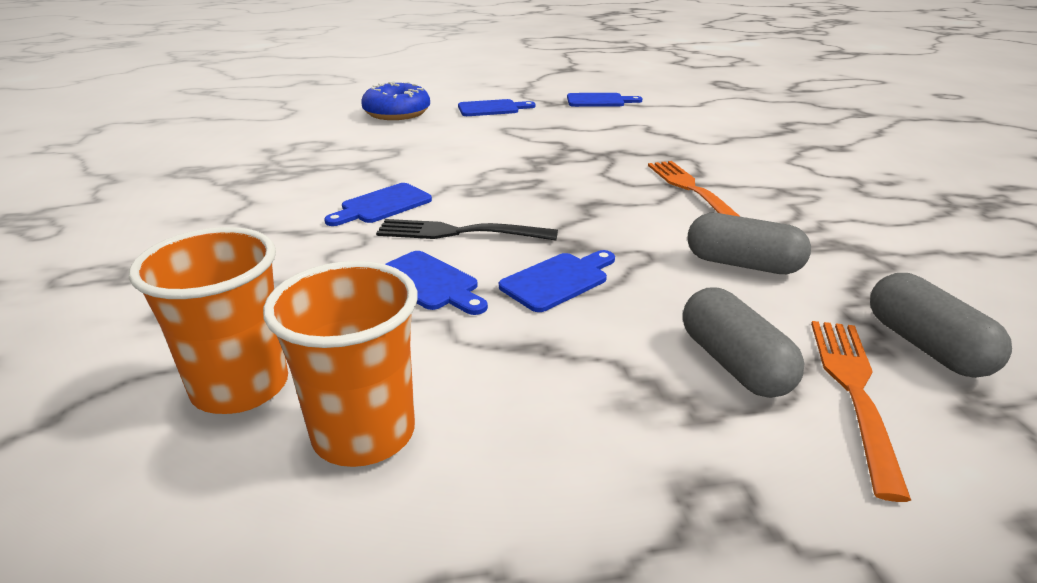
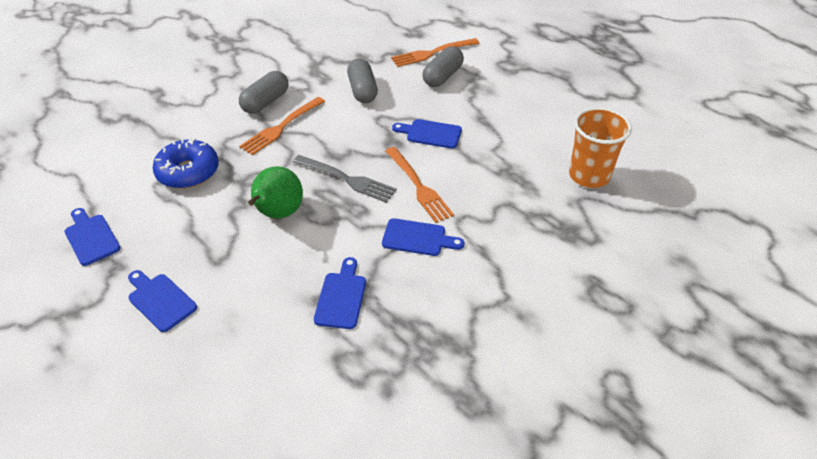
camera: 125 degrees left, 15 degrees up
(364, 433) = (567, 134): orange cup -> none
(397, 113) = (219, 367): blue donut -> blue donut (188, 172)
(429, 283) = (474, 169): blue cutting board -> blue cutting board (341, 297)
(459, 232) = (418, 186): black fork -> orange fork
(529, 157) = (278, 213): none -> green pear
(536, 198) = (347, 179): none -> grey fork
(925, 346) = (388, 44): grey capsule -> grey capsule (265, 102)

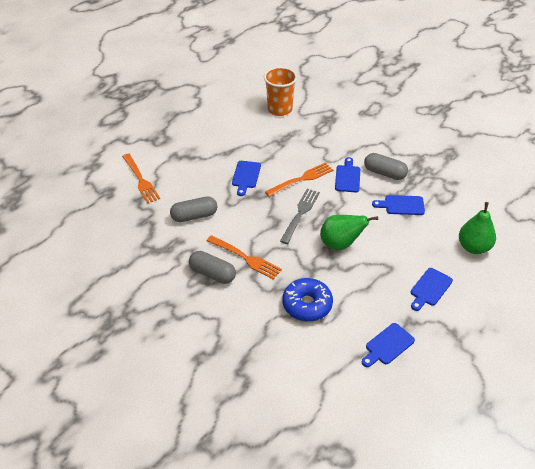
camera: 95 degrees left, 0 degrees up
(219, 380) = (473, 247): none -> green pear
(442, 76) = (174, 173): grey capsule -> grey capsule (384, 173)

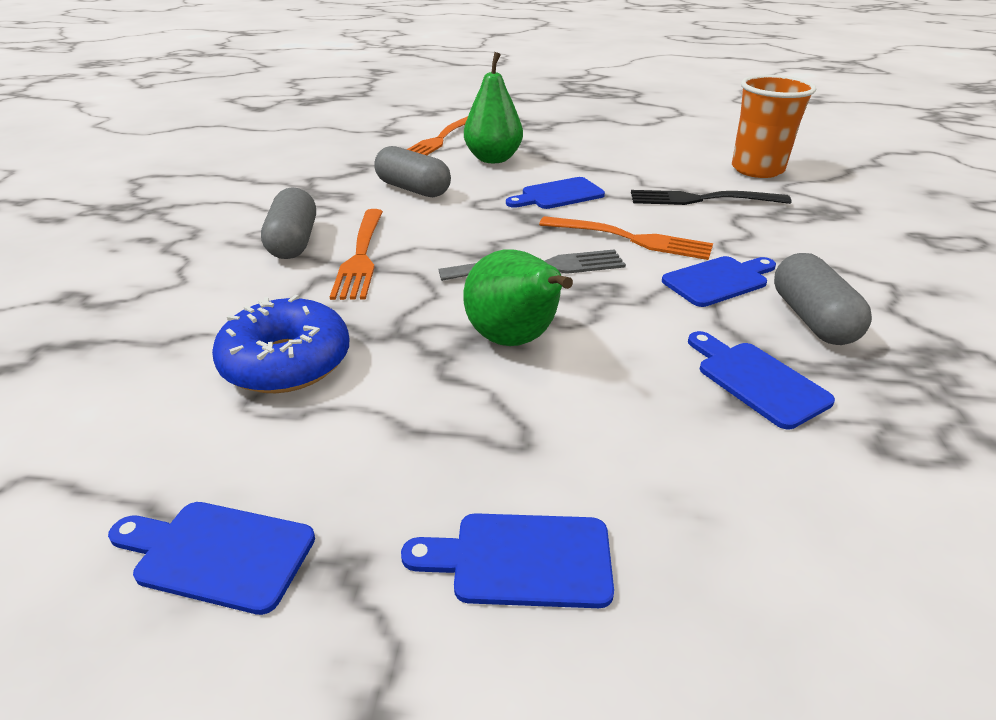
camera: 55 degrees right, 10 degrees down
(289, 141) = (701, 199): none -> black fork
(473, 247) = (820, 602): green pear -> green pear (493, 159)

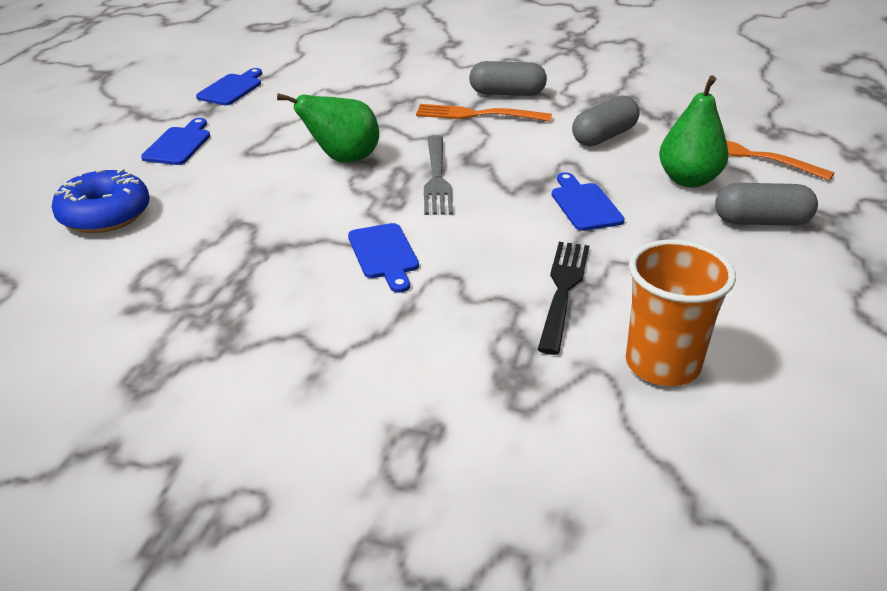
camera: 100 degrees right, 0 degrees up
(287, 362) = (356, 96): blue donut -> blue donut (105, 215)
(631, 239) = (475, 227): orange fork -> none
(757, 380) = (250, 235): blue cutting board -> none
(812, 319) = (305, 283): grey capsule -> grey capsule (761, 221)

